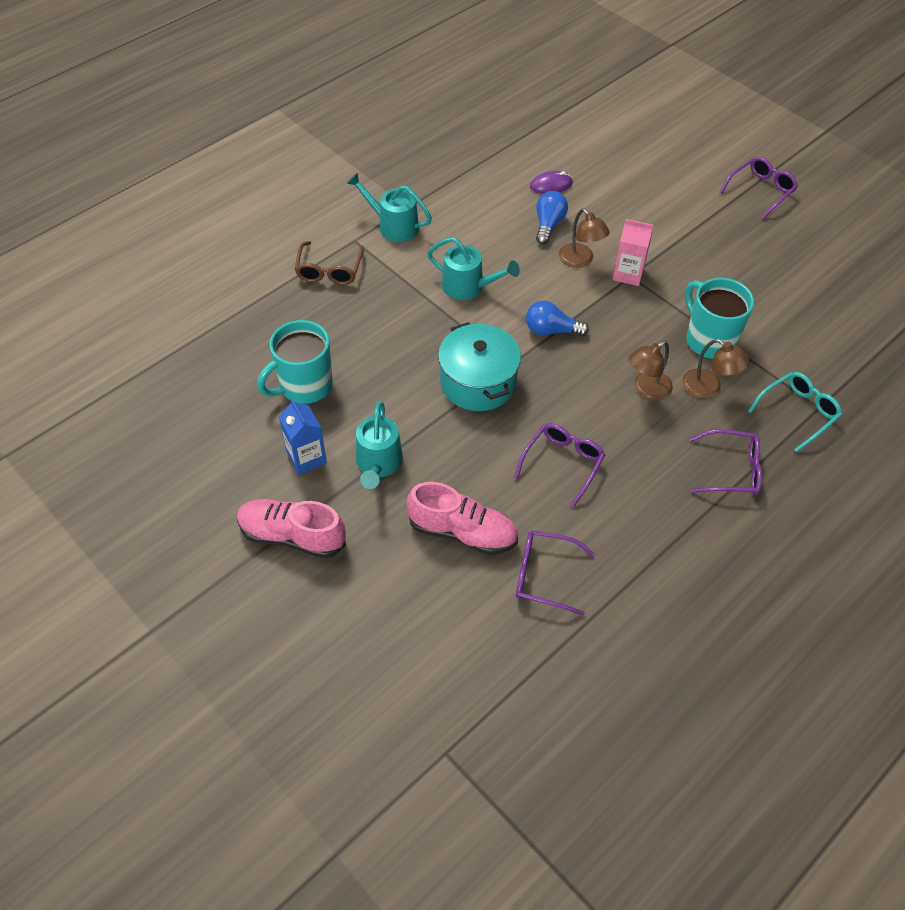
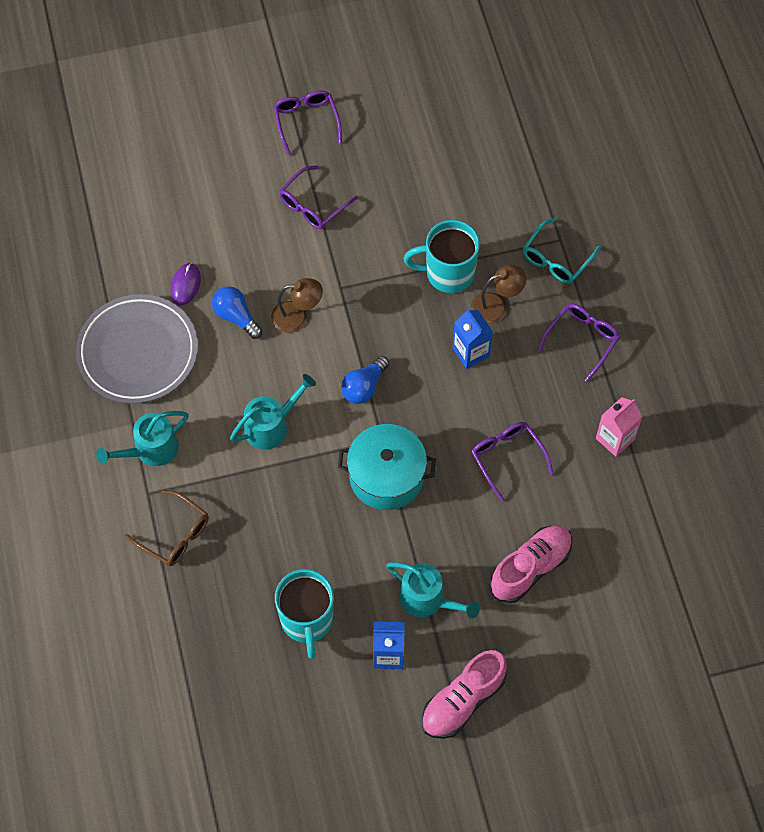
camera: 60 degrees left, 10 degrees up
(471, 184) = (138, 352): none -> grey plate
(544, 576) = (602, 529): purple glasses -> purple glasses (313, 205)
(628, 274) = (337, 288): pink carton -> pink carton (615, 439)
(646, 390) = (471, 352): brown lamp -> blue carton
(797, 413) = (556, 259): turquoise glasses -> turquoise glasses turned 135 degrees counterclockwise

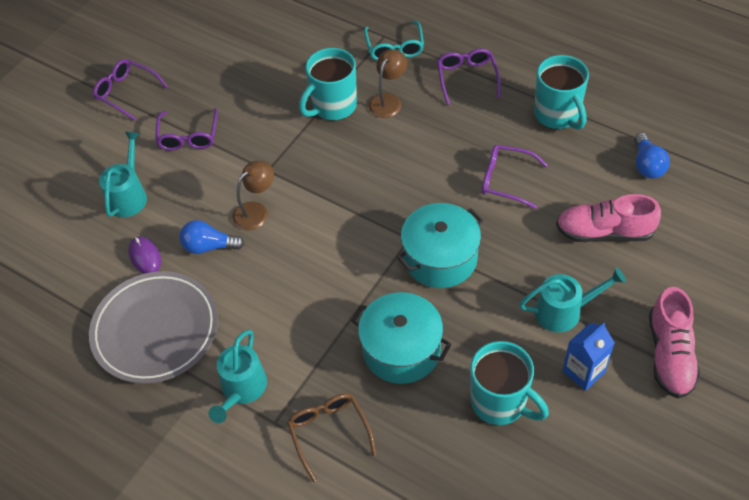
camera: 40 degrees left, 10 degrees down
(174, 534) = (329, 433): brown glasses -> brown glasses turned 105 degrees counterclockwise
(271, 426) = (318, 295): turquoise watering can -> turquoise watering can (128, 195)
(283, 520) = (401, 350): none -> turquoise pot
(364, 387) = (357, 216): blue light bulb -> blue light bulb (647, 165)
(471, 352) = (404, 139): blue carton -> none
(530, 568) = (604, 232): pink shoe -> pink shoe turned 90 degrees counterclockwise
(615, 439) = (557, 115): pink carton -> turquoise mug

